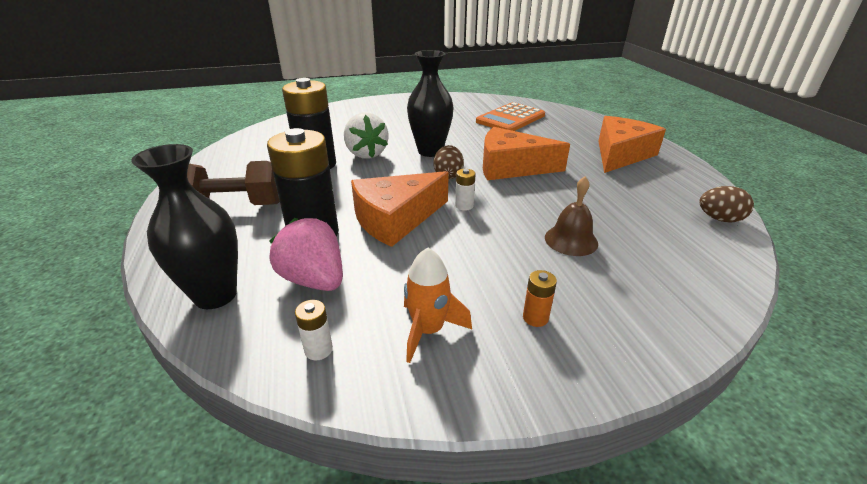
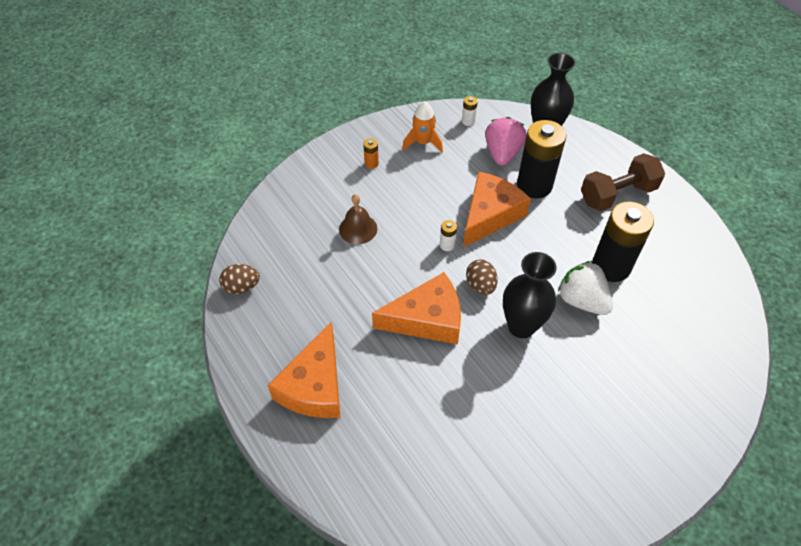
camera: 160 degrees right, 20 degrees up
(314, 280) = (502, 153): pink strawberry -> pink strawberry turned 105 degrees counterclockwise
(510, 118) = (465, 457): orange calculator -> none

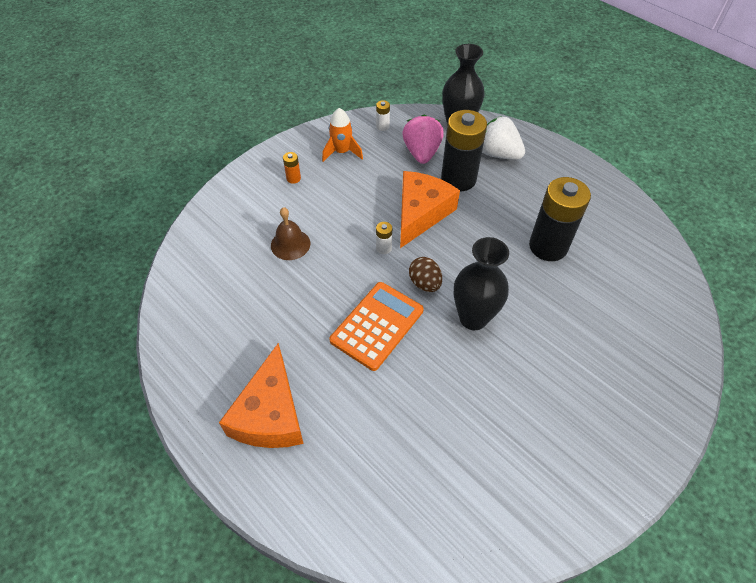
camera: 10 degrees left, 0 degrees up
(242, 287) = (176, 321): brown egg -> none
(427, 319) = (377, 325): orange cheese -> orange calculator
(582, 300) = (527, 284): white strawberry -> white strawberry (498, 154)
(617, 194) = (539, 177): brown dumbbell -> none

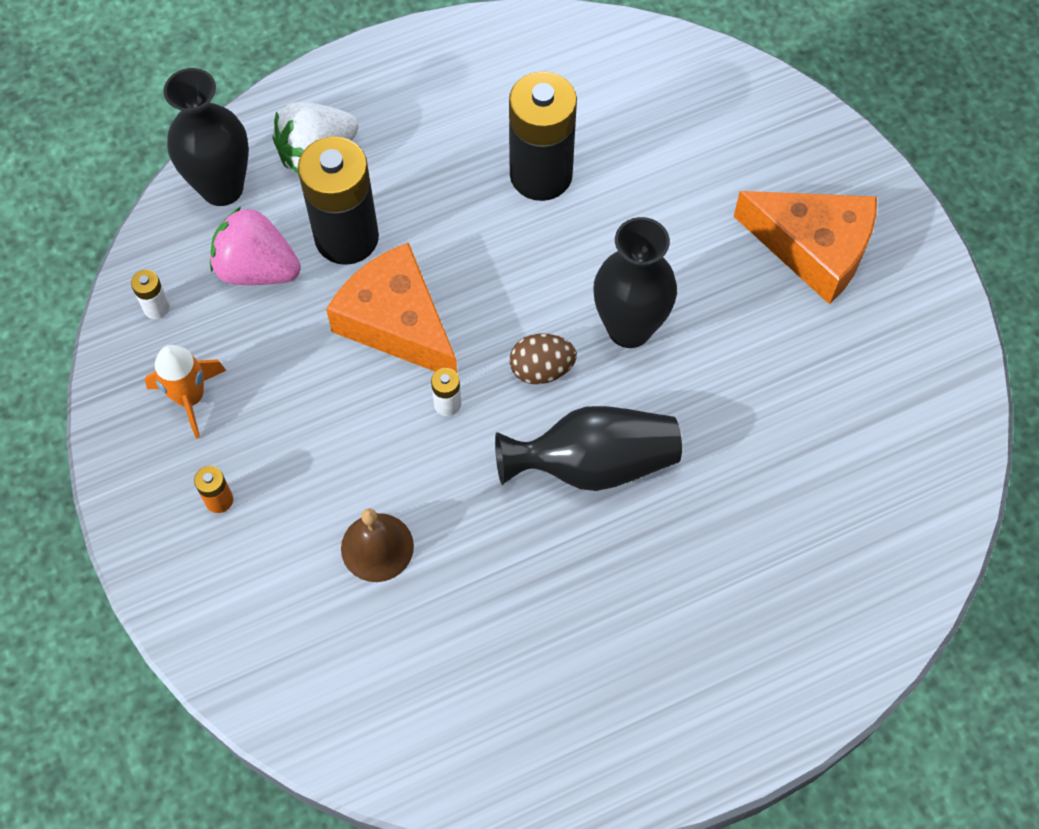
camera: 70 degrees left, 10 degrees up
(270, 414) = (692, 659): orange cheese -> orange cheese (814, 248)
(377, 325) = (593, 464): orange calculator -> black vase

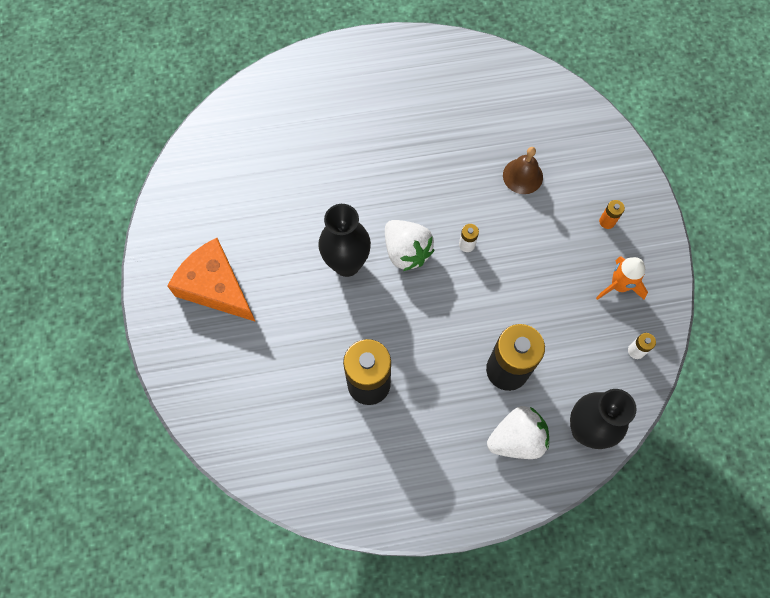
camera: 165 degrees left, 5 degrees up
(257, 269) = (569, 361): pink strawberry -> none
(397, 322) = (486, 303): orange cheese -> none
(541, 369) = (406, 251): brown egg -> white strawberry
(593, 464) = (393, 191): black vase -> none

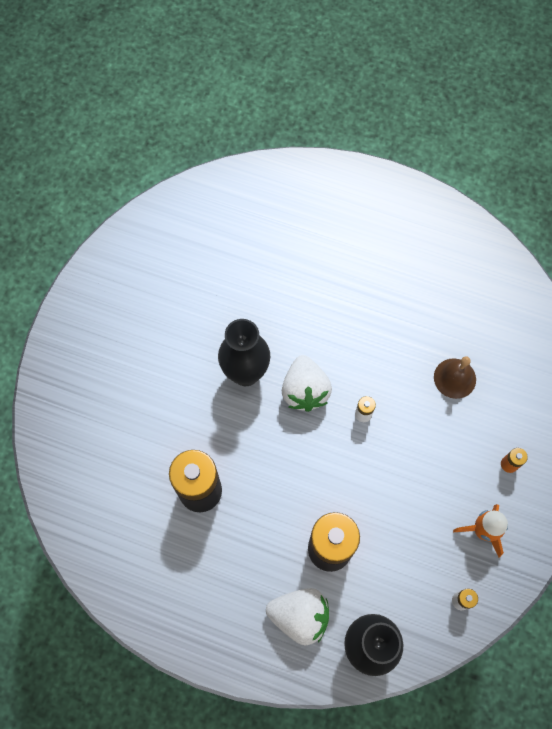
camera: 30 degrees right, 0 degrees up
(215, 287) = (123, 332): orange cheese -> none

